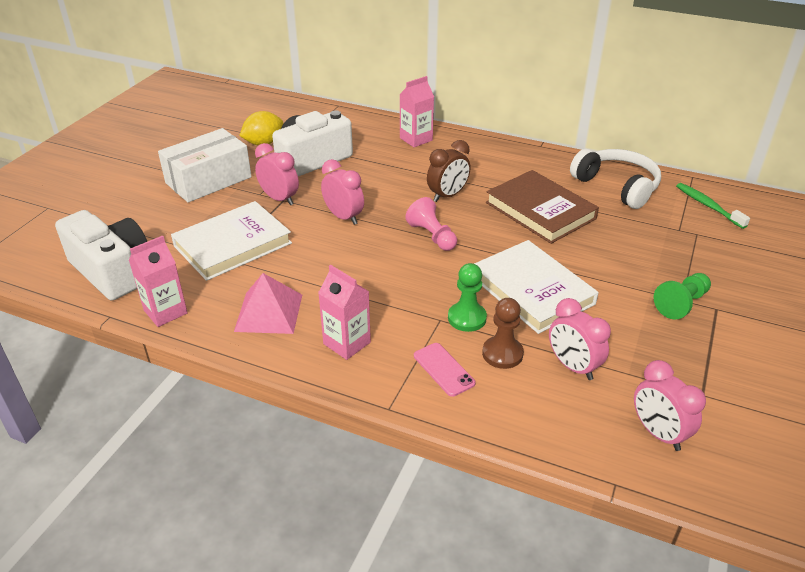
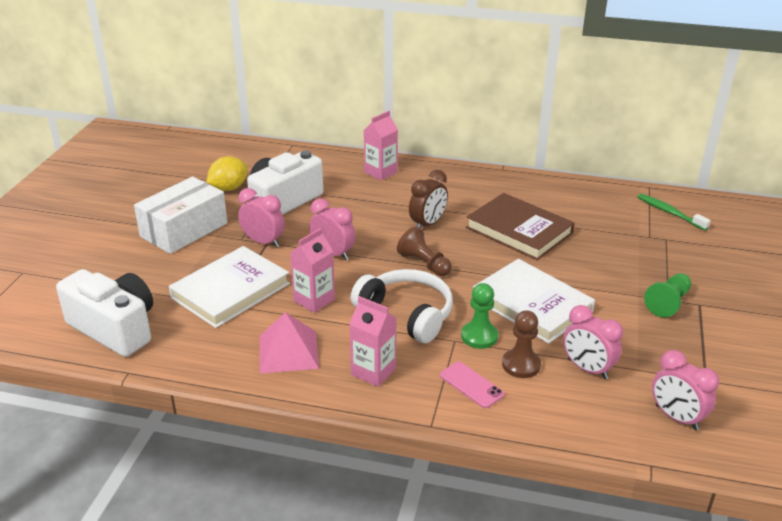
camera: 10 degrees left, 5 degrees down
(165, 312) = (184, 362): pink carton -> pink carton (314, 300)
(432, 236) = (424, 264): pink pawn -> brown pawn
(617, 186) = (583, 201): white headphones -> white headphones (407, 314)

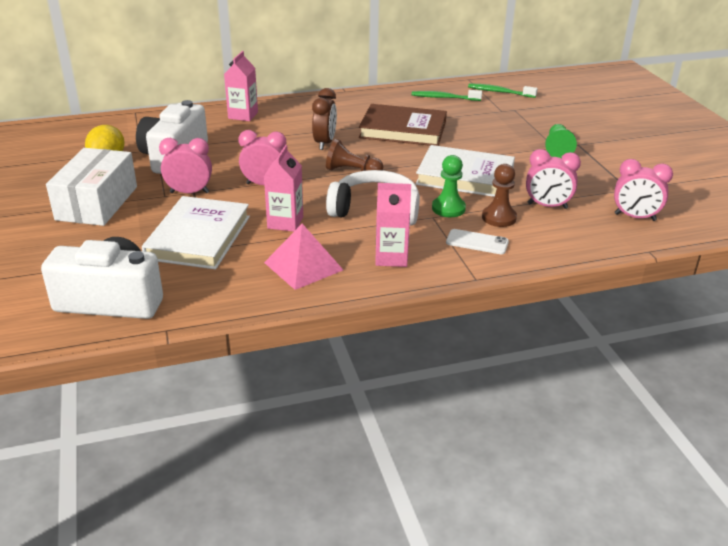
camera: 30 degrees left, 0 degrees up
(471, 385) = (477, 242): pink phone -> white phone
(599, 203) = (444, 98): none -> green toothbrush

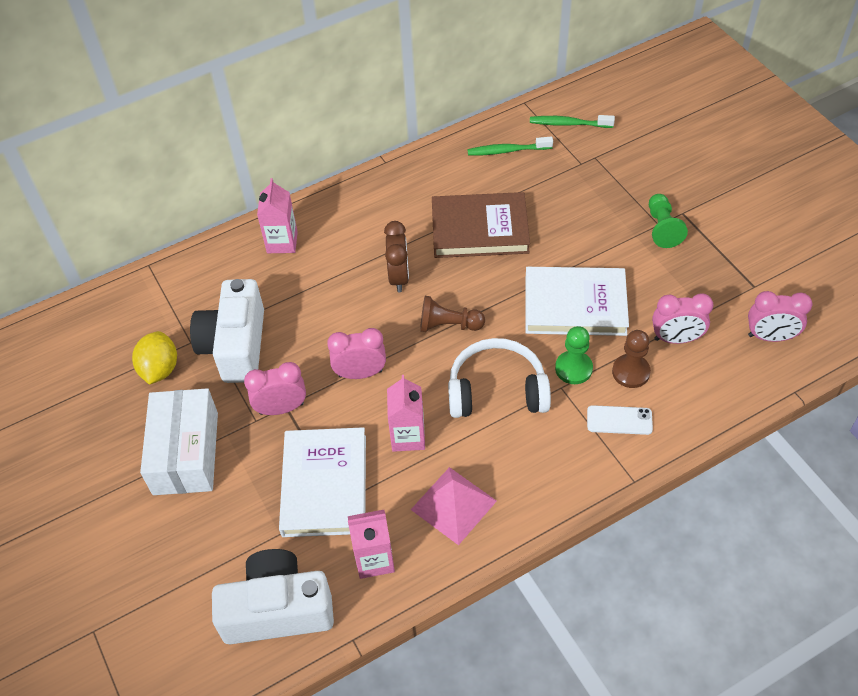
camera: 10 degrees left, 20 degrees up
(391, 257) = (539, 468): pink carton -> pink carton (374, 559)

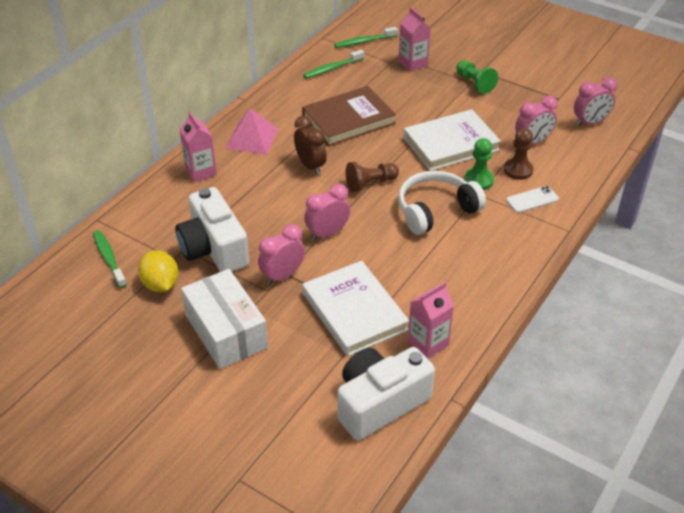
camera: 30 degrees left, 10 degrees down
(131, 317) = (109, 258): none -> green toothbrush
(408, 436) = (393, 259): pink carton -> pink carton (413, 63)
(453, 505) = (459, 289): pink pyramid -> pink pyramid (252, 138)

